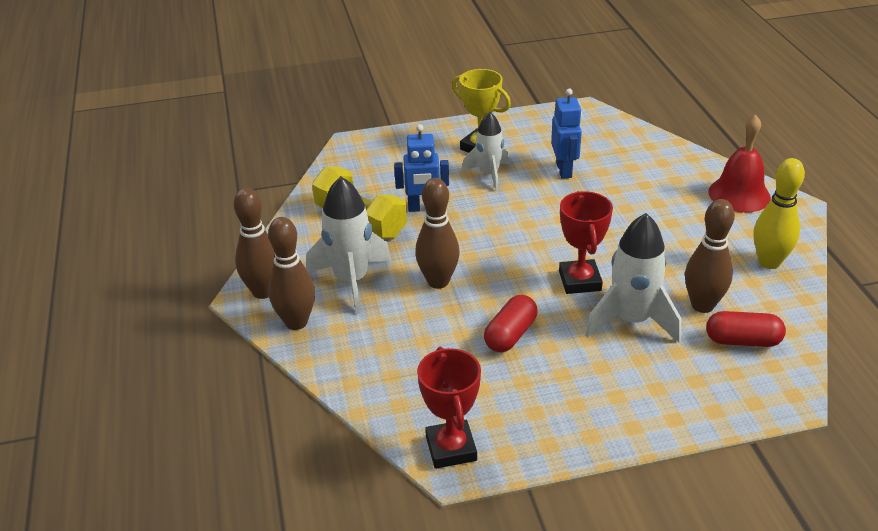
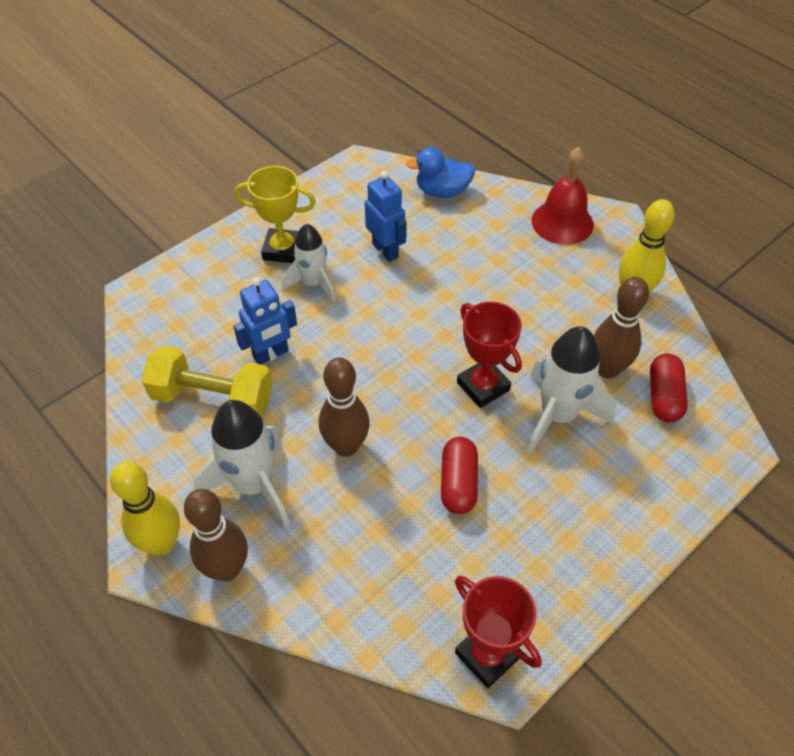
camera: 30 degrees left, 15 degrees up
(263, 291) = (162, 543): brown bowling pin -> yellow bowling pin
(643, 145) = (442, 191): none -> blue duck
(742, 341) = (664, 397): red capsule -> red capsule turned 60 degrees counterclockwise

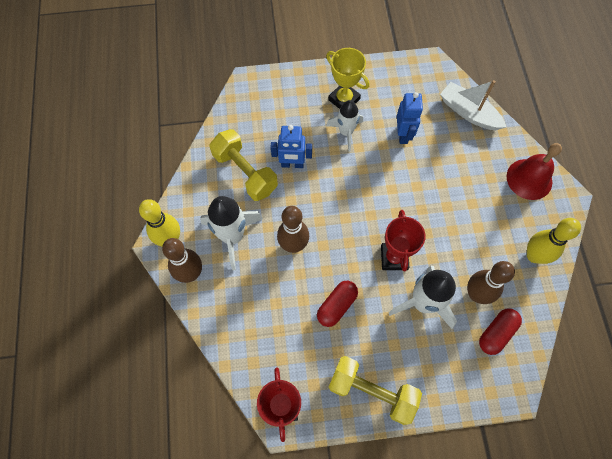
camera: 35 degrees right, 15 degrees up
(442, 191) = (468, 112): blue duck -> white boat
(583, 555) = (372, 391): none -> yellow dumbbell

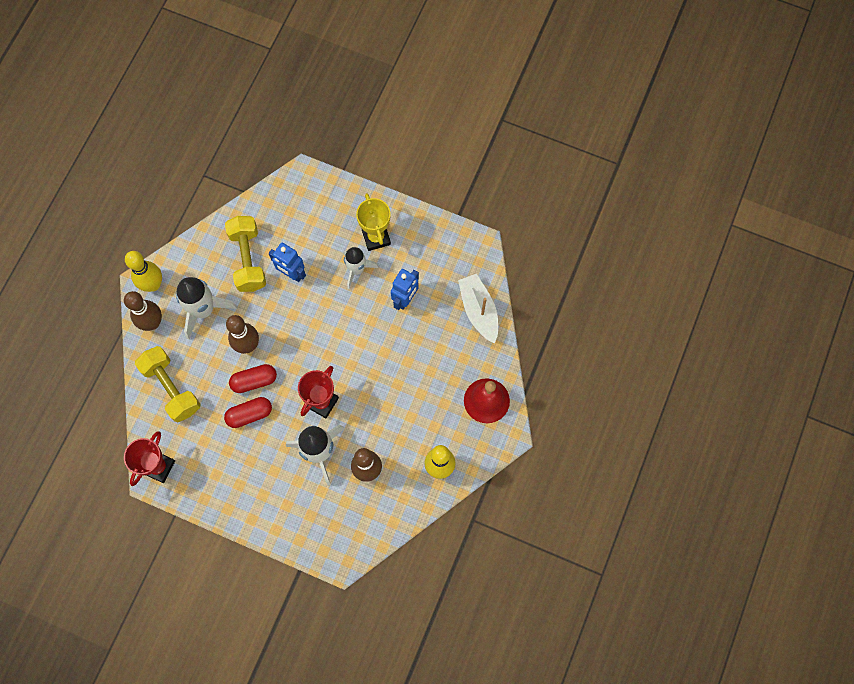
camera: 30 degrees right, 5 degrees up
(372, 391) = (232, 495): yellow dumbbell -> yellow dumbbell (171, 388)
(496, 333) = (361, 510): red capsule -> red capsule (254, 381)

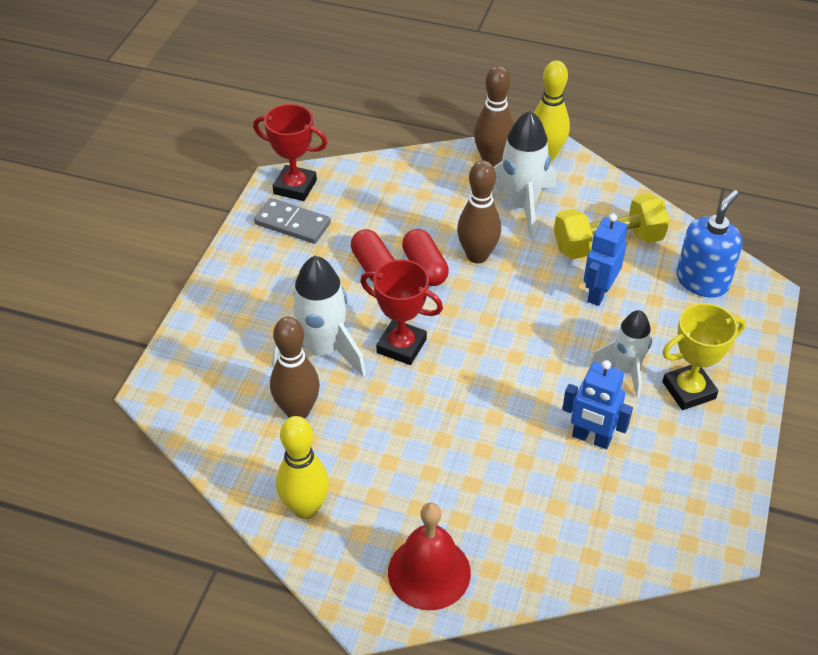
camera: 85 degrees right, 25 degrees down
(171, 388) = (404, 187): yellow dumbbell -> none
(197, 469) = (292, 223): none -> grey domino
(290, 209) = (702, 281): none -> blue soap dispenser
(478, 310) = (594, 548): white boat -> none

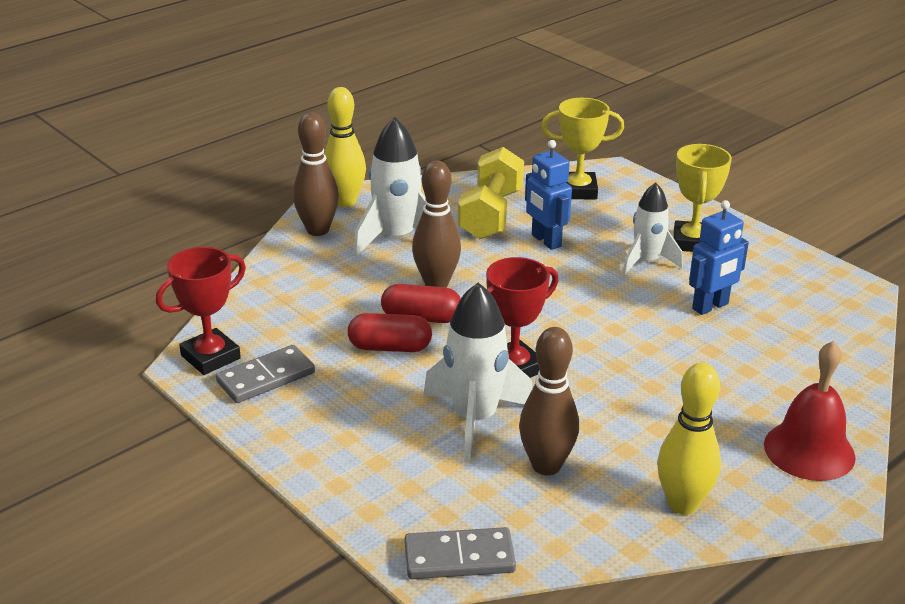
camera: 60 degrees left, 15 degrees down
(172, 403) = (459, 558): none -> grey domino
(702, 281) = (578, 191): blue soap dispenser -> yellow trophy

